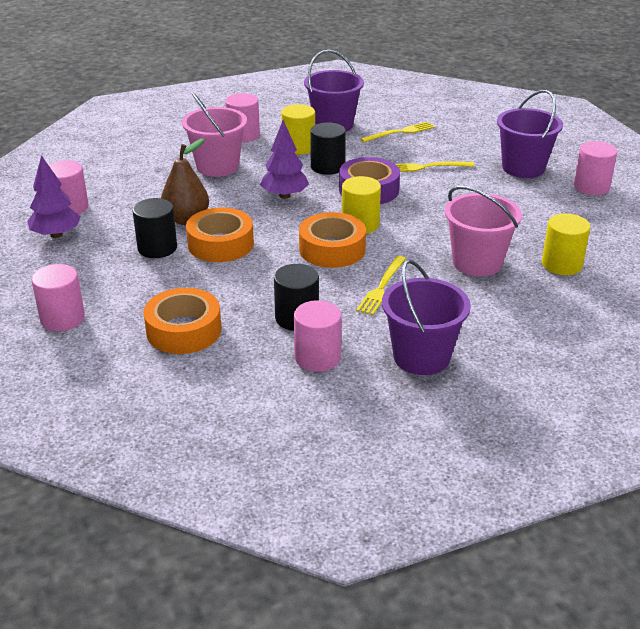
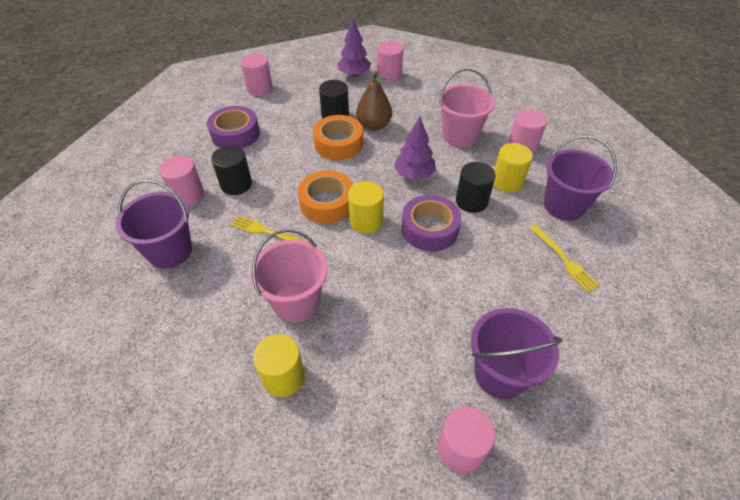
camera: 90 degrees right, 15 degrees up
(183, 330) = (235, 134): orange tape -> purple tape
(427, 167) = (485, 277): yellow fork -> none

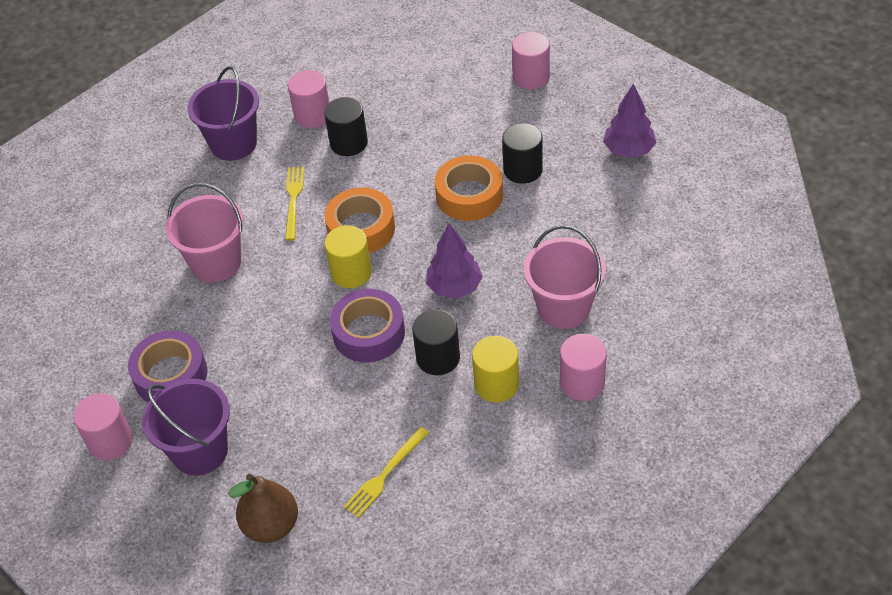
camera: 70 degrees right, 0 degrees up
(235, 134) = (429, 101): purple tape -> purple tape (170, 375)
(283, 377) = (133, 290): yellow cylinder -> none
(374, 125) = (527, 214): brown pear -> brown pear (271, 526)
(389, 75) = (654, 186): pink cylinder -> none
(564, 206) = (483, 456): purple bucket -> none

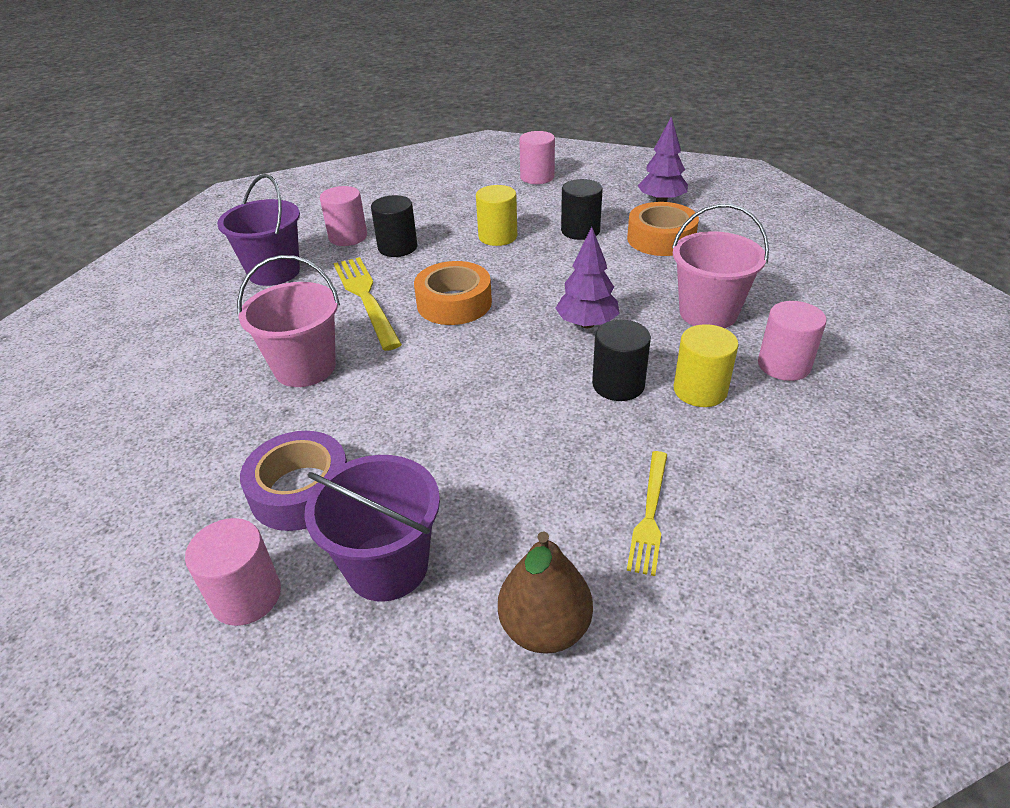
camera: 25 degrees left, 10 degrees down
(293, 200) = (366, 298): yellow fork -> yellow fork, size x1.59
(351, 272) = (468, 339): yellow cylinder -> yellow cylinder (497, 236)
(369, 333) = (524, 383): purple tape -> none
(469, 196) = (545, 257): orange tape -> orange tape (661, 239)

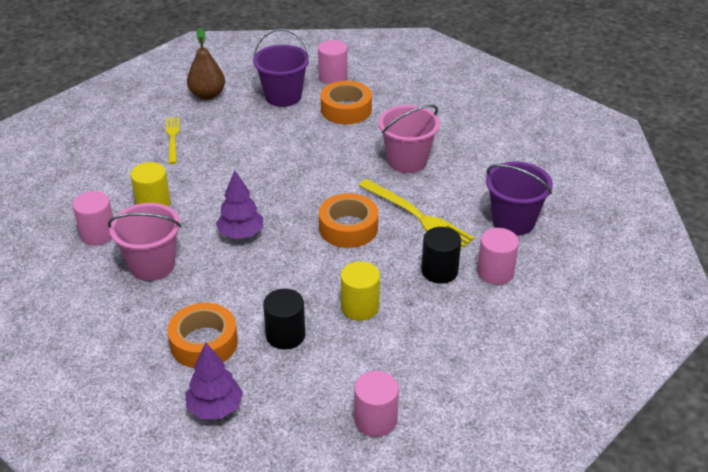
camera: 155 degrees right, 0 degrees up
(301, 491) = (346, 109): purple tape -> orange tape
(618, 385) = (205, 196): black cylinder -> none

